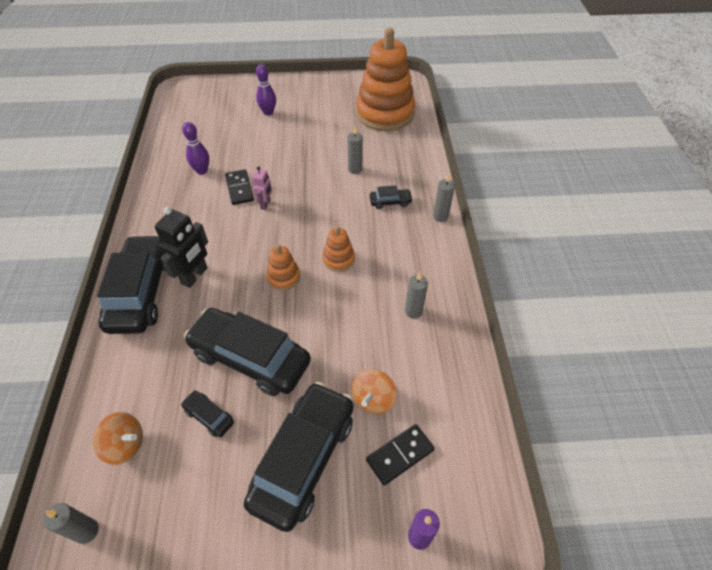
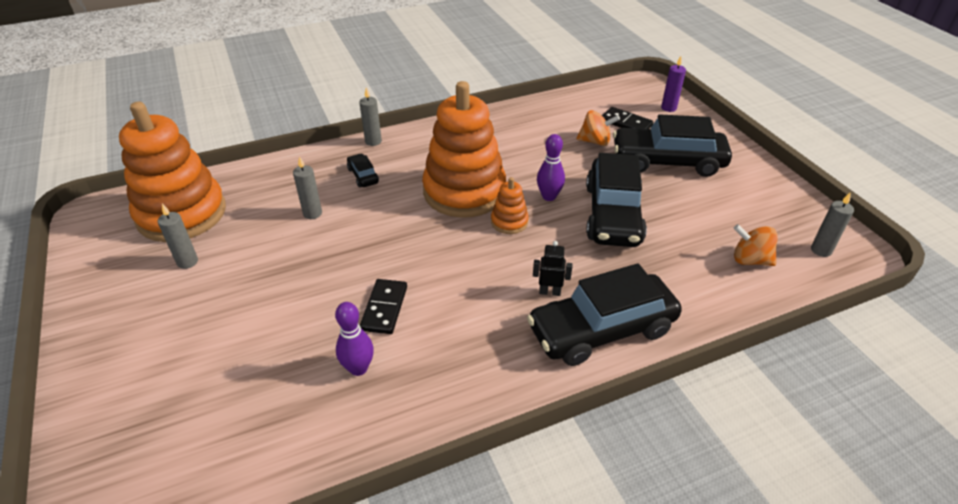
camera: 110 degrees left, 10 degrees down
(125, 445) = (750, 260): orange spinning top -> orange spinning top turned 60 degrees counterclockwise
(195, 276) = (549, 292): black robot -> black robot, size x0.57
(209, 416) = (682, 219): black car -> none
(239, 189) = (384, 308): black domino -> black domino turned 45 degrees counterclockwise
(265, 204) = (405, 272): pink robot -> none
(268, 112) = (184, 342): purple bowling pin -> purple bowling pin (549, 196)
(338, 259) = (464, 192): orange stacking toy -> orange stacking toy, size x2.32
(413, 311) = (500, 138): grey candle -> grey candle (187, 262)

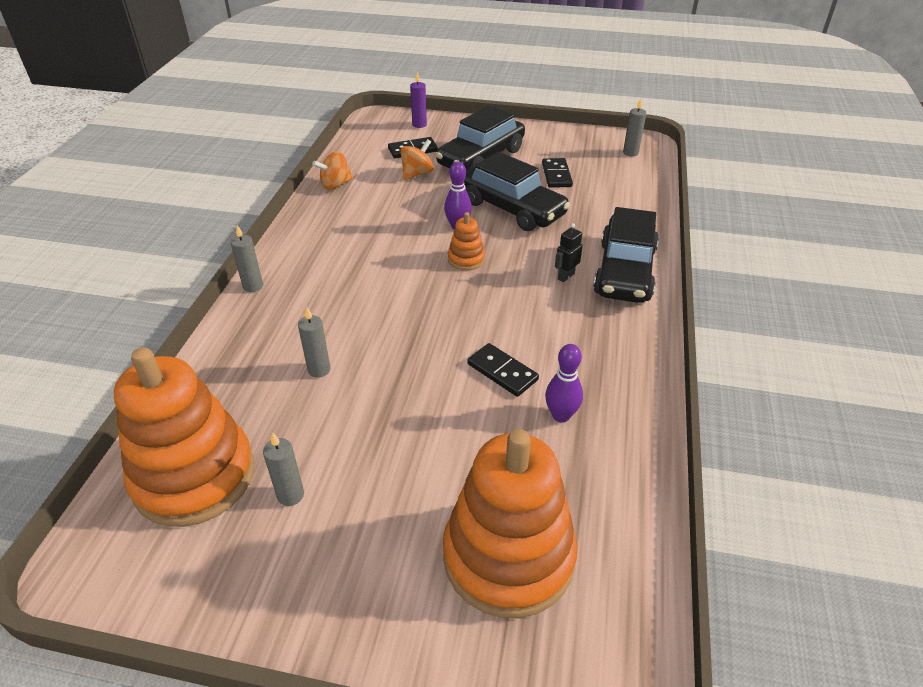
camera: 55 degrees left, 0 degrees up
(363, 176) = (300, 314): black car -> none
(464, 192) = (399, 265): orange stacking toy -> orange stacking toy (508, 556)
(704, 217) = (556, 175): none -> black domino
(750, 260) = (614, 181): orange spinning top -> orange spinning top (335, 184)

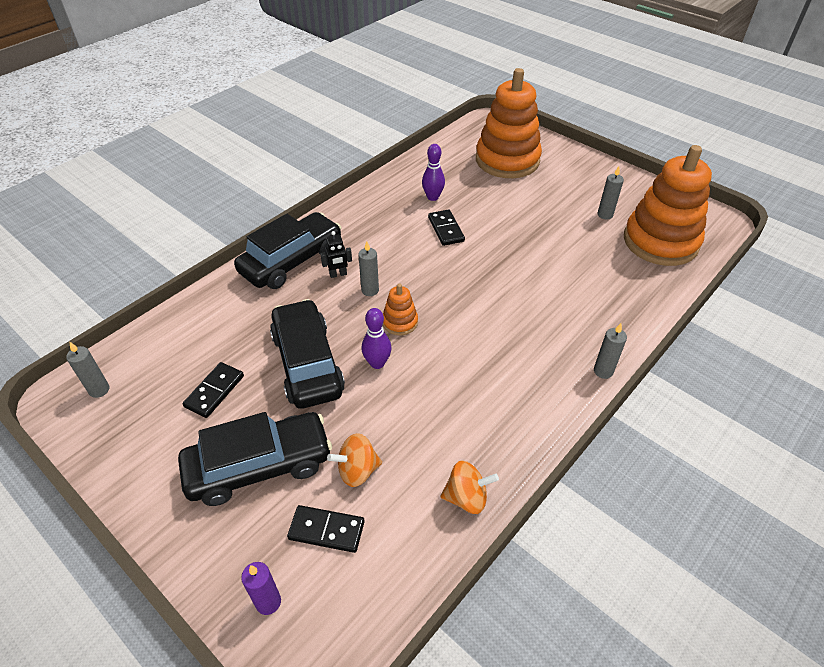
camera: 150 degrees left, 5 degrees up
(319, 370) = (567, 275): grey candle -> grey candle (370, 290)

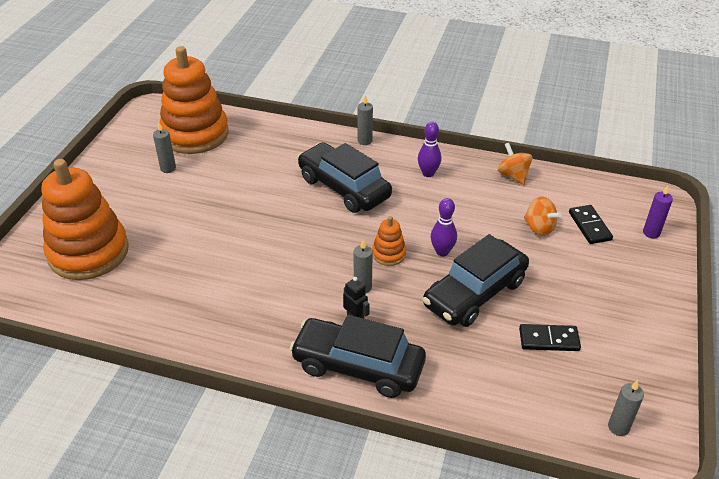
camera: 115 degrees left, 5 degrees down
(259, 466) = (581, 278): black car -> black car (344, 187)
(433, 197) = (188, 291): purple bowling pin -> purple bowling pin (428, 173)
(446, 229) = (241, 264): black domino -> none

